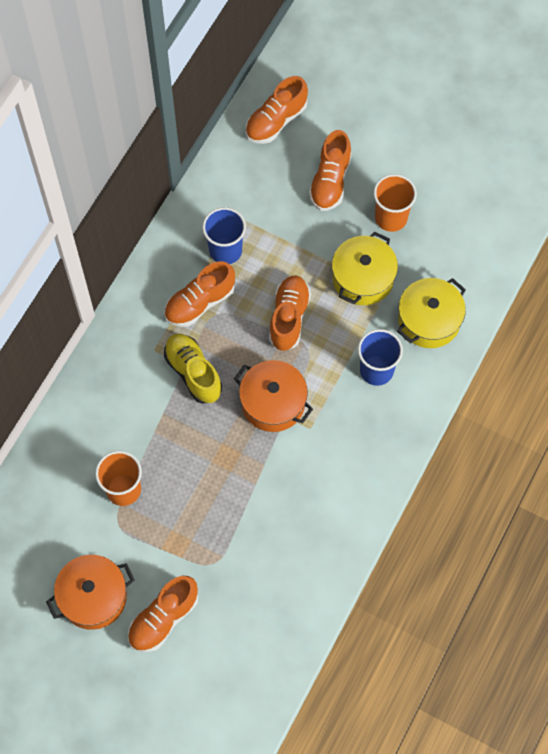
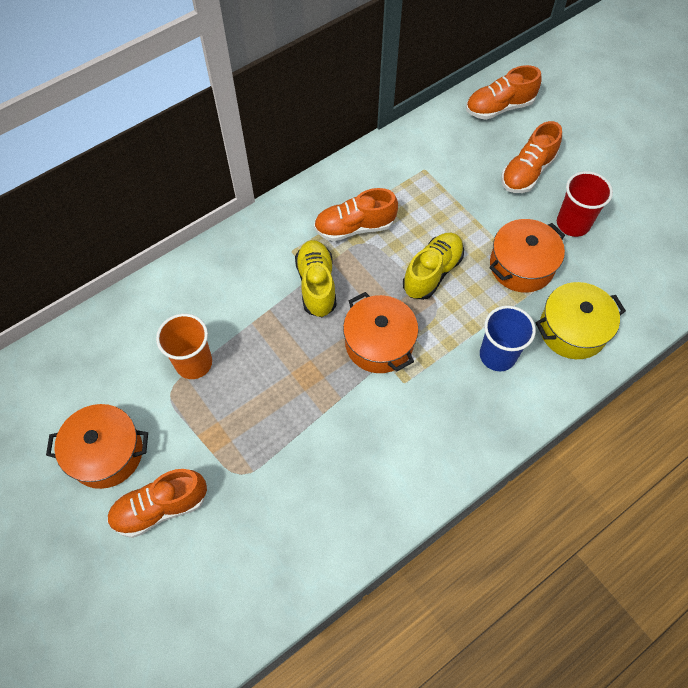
camera: 25 degrees right, 5 degrees down
(225, 250) = (401, 193): blue cup -> none
(289, 317) = (432, 272): orange shoe -> yellow shoe
(363, 278) = (521, 266): yellow pot -> orange pot
(391, 218) = (573, 224): orange cup -> red cup

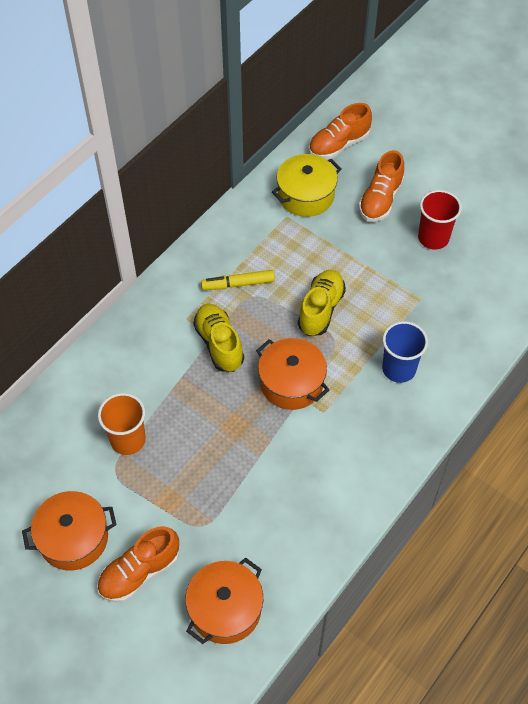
camera: 15 degrees left, 5 degrees down
(354, 227) = (238, 284): orange shoe -> yellow marker
(521, 266) = (398, 285): orange pot -> orange pot (225, 609)
(572, 330) = (457, 332): yellow pot -> yellow pot (306, 195)

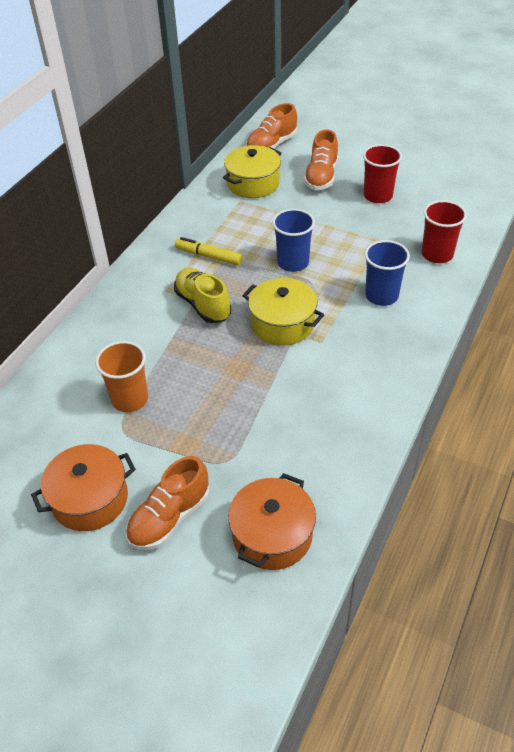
camera: 10 degrees left, 10 degrees down
(238, 284) = (208, 256): yellow marker -> yellow marker turned 45 degrees clockwise
(291, 383) = (282, 324): orange pot -> yellow pot
(321, 309) = (293, 263): yellow shoe -> blue cup
(471, 328) = (437, 254): none -> red cup

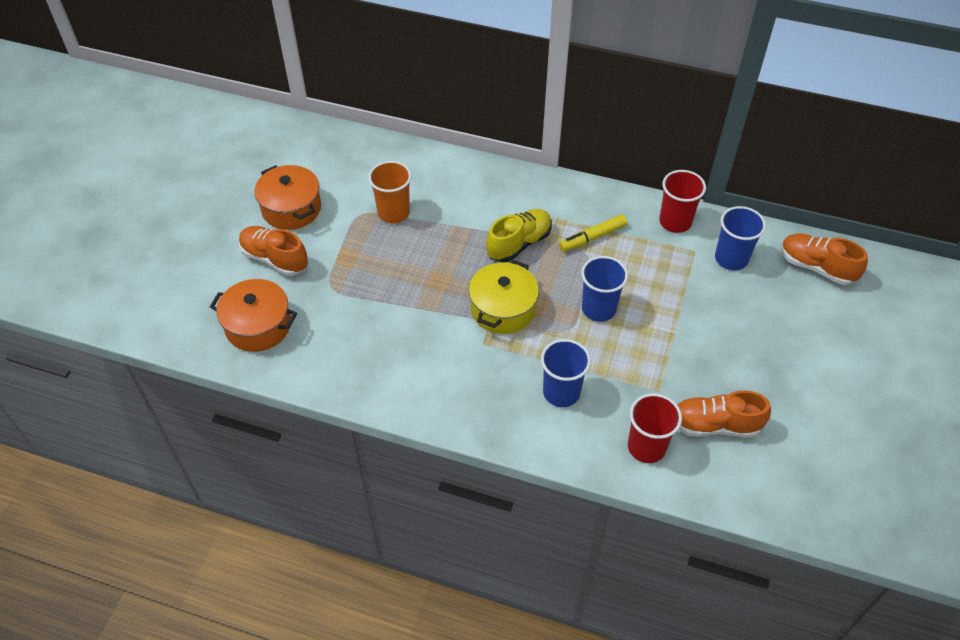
camera: 80 degrees right, 5 degrees up
(208, 256) = (592, 237): yellow marker -> yellow marker turned 135 degrees counterclockwise
(253, 183) = (731, 258): yellow pot -> blue cup
(321, 177) = (767, 322): orange shoe -> orange shoe (714, 425)
(378, 196) = (746, 382): red cup -> red cup (675, 222)

